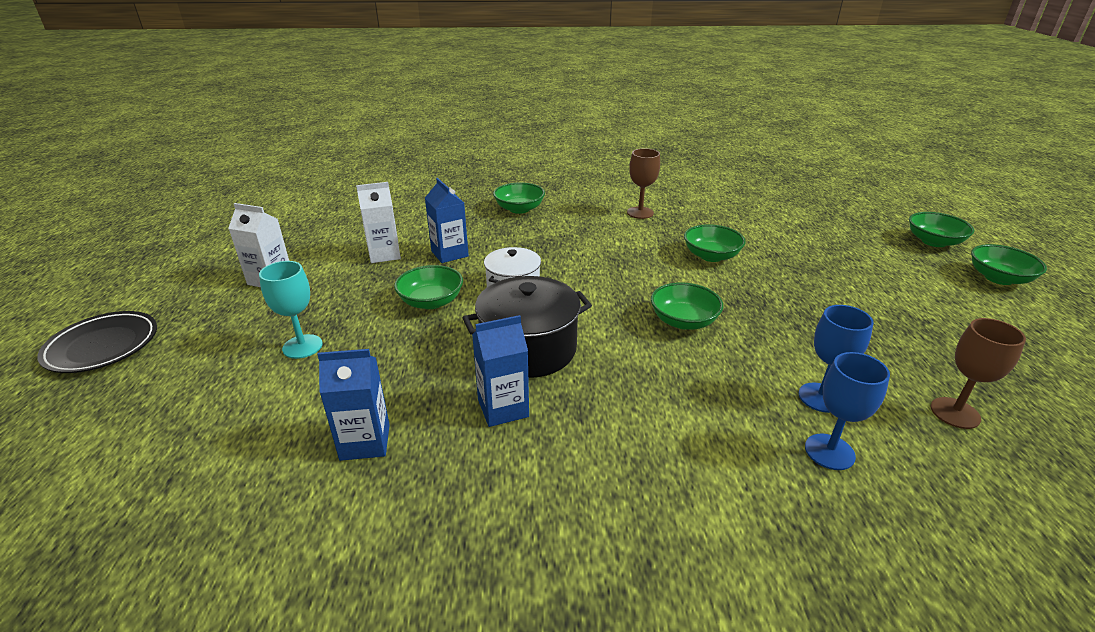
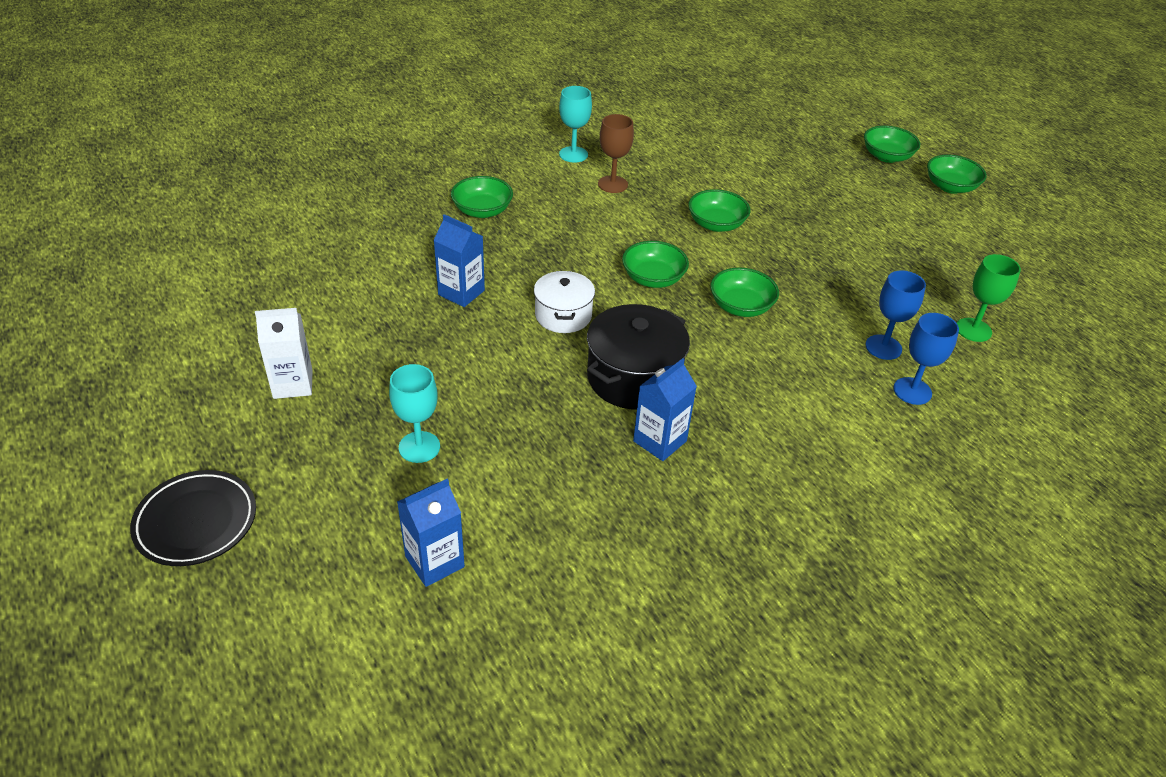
camera: 30 degrees left, 10 degrees up
(365, 442) = (574, 512): blue carton -> blue carton (434, 561)
(384, 254) = (390, 314): white carton -> none
(431, 301) = (498, 356): green bowl -> green bowl (653, 278)
(624, 190) = (573, 154): none -> turquoise goblet
(955, 413) = (973, 330): brown goblet -> green goblet

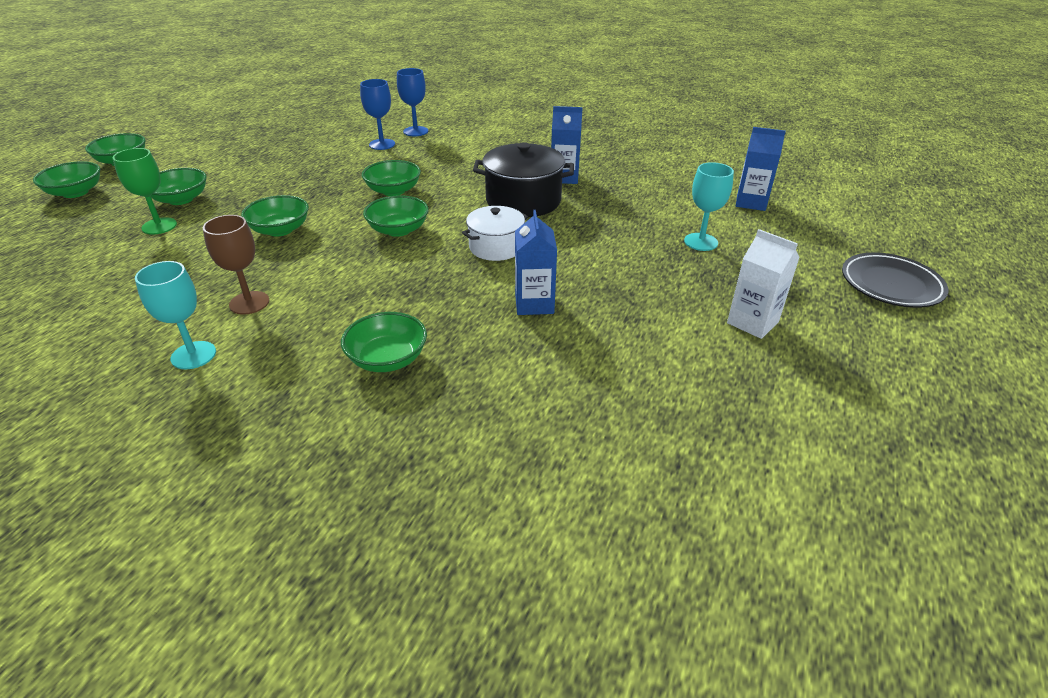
camera: 125 degrees left, 5 degrees down
(827, 196) = (181, 199): none -> green bowl
(973, 330) = (330, 127): green goblet -> green goblet (159, 226)

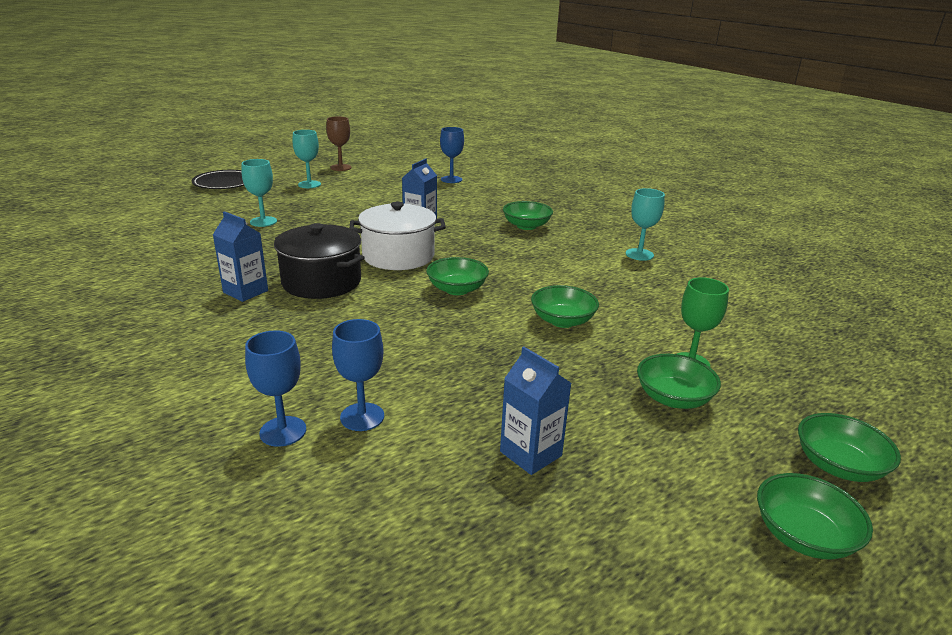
camera: 150 degrees left, 10 degrees down
(249, 303) = (601, 271): brown goblet -> brown goblet (341, 167)
(393, 191) = (423, 330): green bowl -> none
(496, 247) = (398, 256): white pot -> white pot, size x1.55
(640, 464) = (451, 179): none -> blue goblet
(751, 202) = (167, 230): blue carton -> blue carton (530, 453)
(752, 322) = (325, 191): white carton -> none
(804, 330) = (309, 184): none -> turquoise goblet

